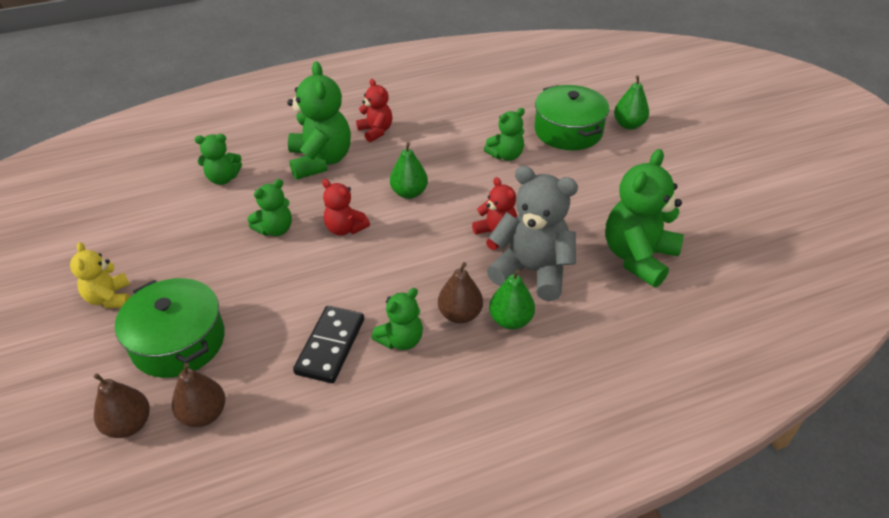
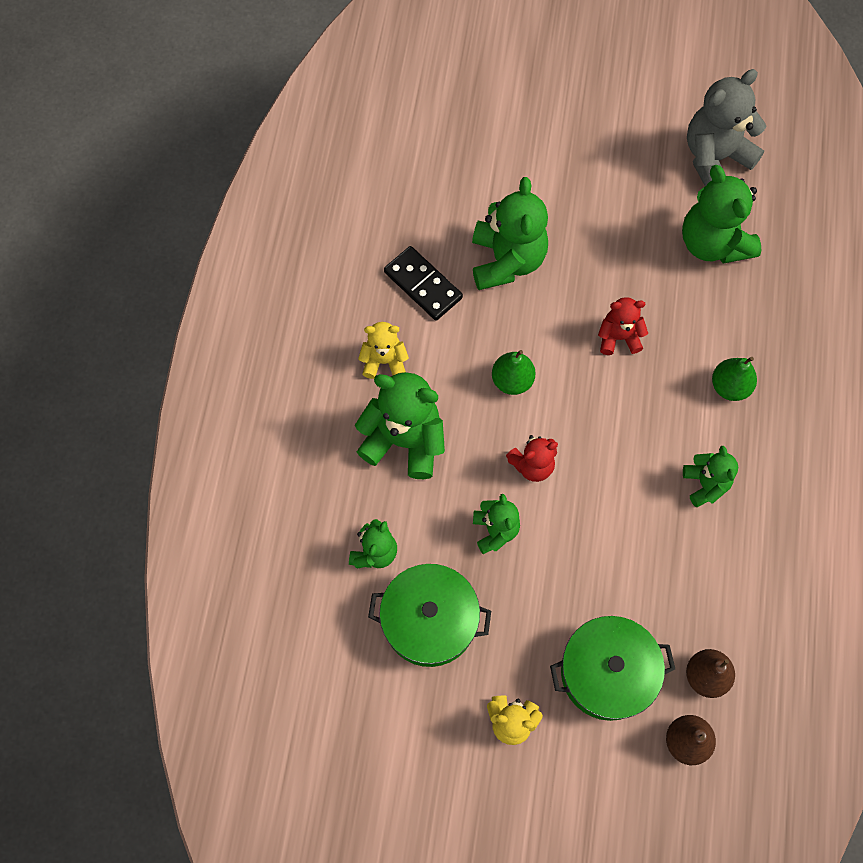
camera: 60 degrees left, 25 degrees up
(330, 346) = (682, 544): black domino -> black domino (423, 285)
(376, 131) = (384, 361): red teddy bear -> yellow teddy bear
(460, 314) = (701, 422): brown pear -> none
(506, 155) = (506, 260): green teddy bear -> green teddy bear, size x1.78
(532, 271) = (682, 336): grey teddy bear -> grey teddy bear (715, 158)
(568, 131) = (503, 180): green pot -> green pot (429, 620)
(628, 125) = (528, 121): green pear -> none

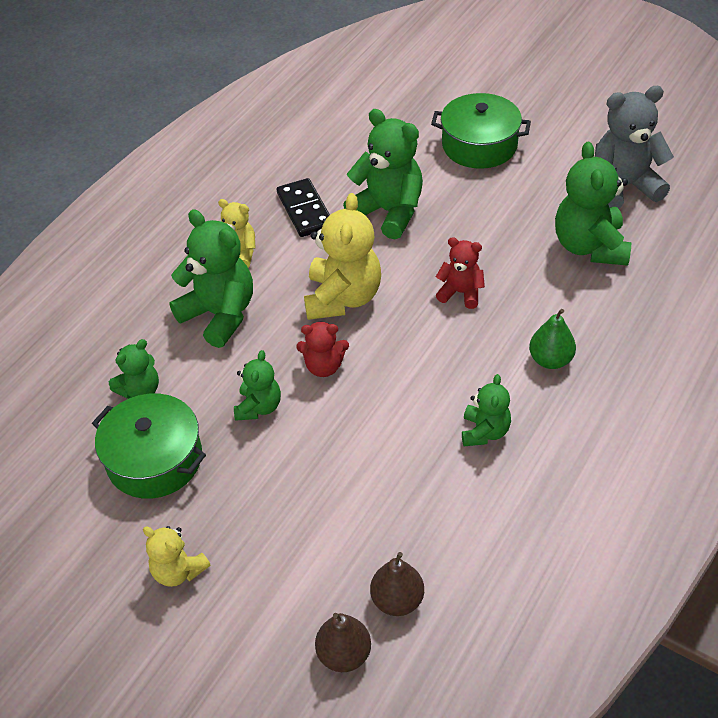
camera: 25 degrees right, 20 degrees down
(506, 260) = (388, 212): green teddy bear -> green teddy bear turned 75 degrees counterclockwise
(512, 380) = (343, 298): green pear -> yellow teddy bear
(607, 672) = (297, 561): green pot -> green pot (479, 145)

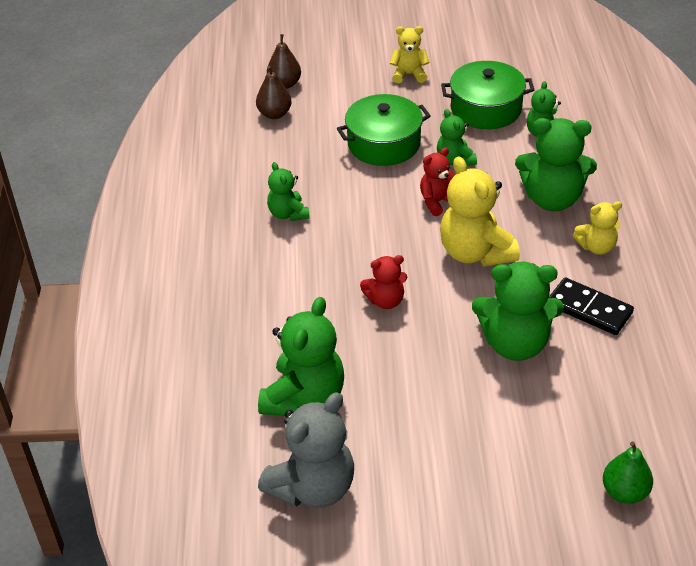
camera: 145 degrees right, 5 degrees down
(479, 145) = (500, 467): green pot -> green pot (384, 144)
(550, 360) = (274, 281): green pear -> green pear (624, 492)
(589, 246) = (304, 398): green teddy bear -> green teddy bear turned 60 degrees clockwise

